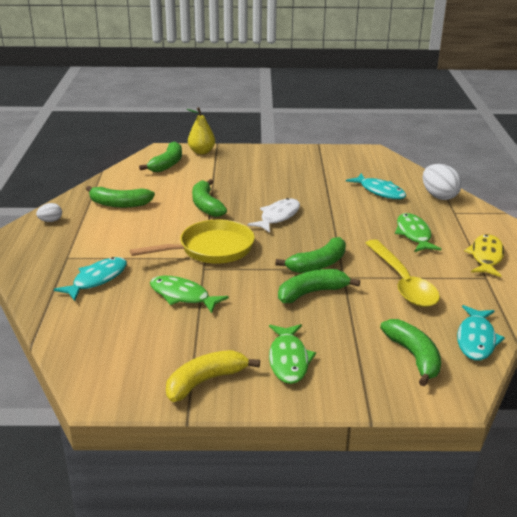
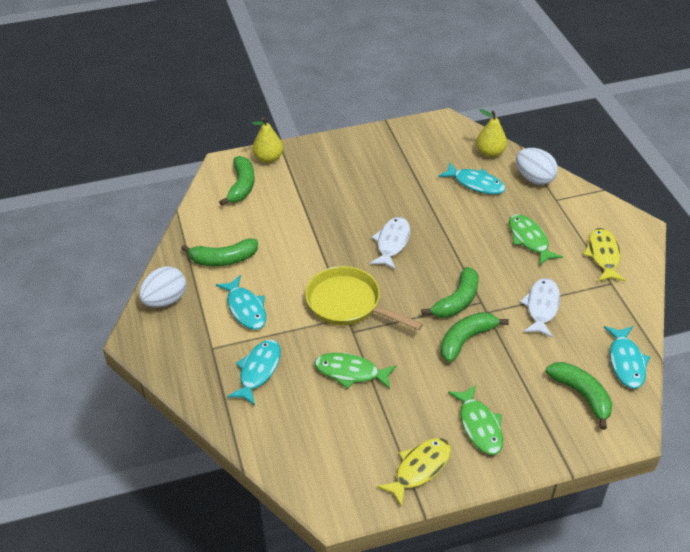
camera: 15 degrees left, 15 degrees up
(50, 221) = (165, 300): white egg -> white egg, size x1.88
(116, 237) = (245, 308): none -> turquoise fish
(205, 381) = (419, 469): yellow banana -> yellow fish
(206, 205) = (313, 242): green banana -> none
(211, 249) = (348, 304): yellow pan -> yellow pan turned 105 degrees counterclockwise
(403, 282) = (541, 307): yellow spoon -> white fish
(404, 175) = (490, 153): none -> yellow pear

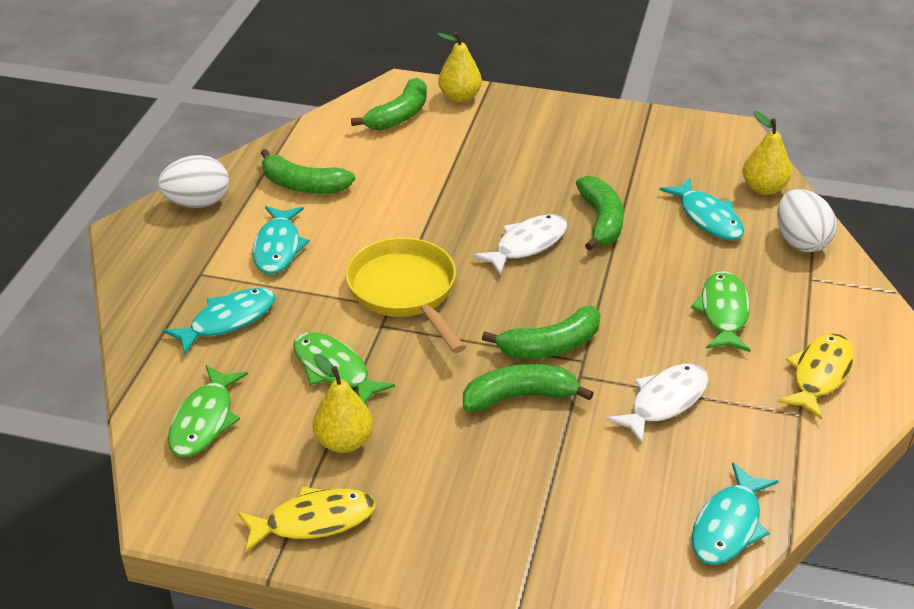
camera: 30 degrees right, 5 degrees down
(395, 413) = (344, 442): none -> yellow pear
(479, 426) = (440, 507): green fish -> green fish (204, 420)
(582, 395) = (621, 537): green banana -> green banana (601, 221)

